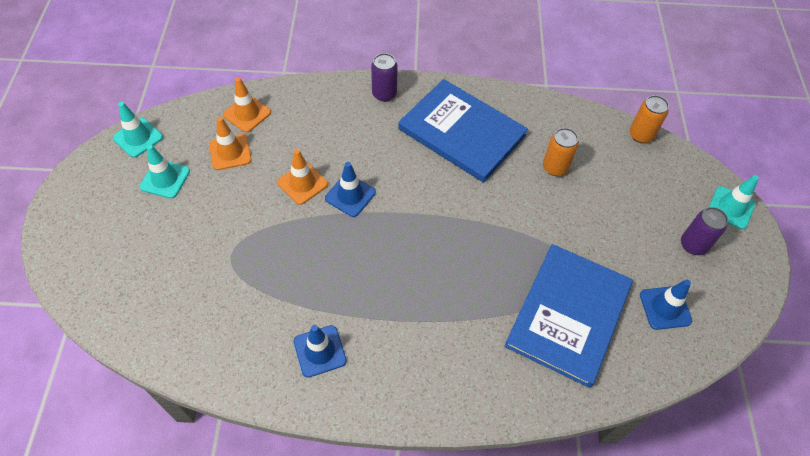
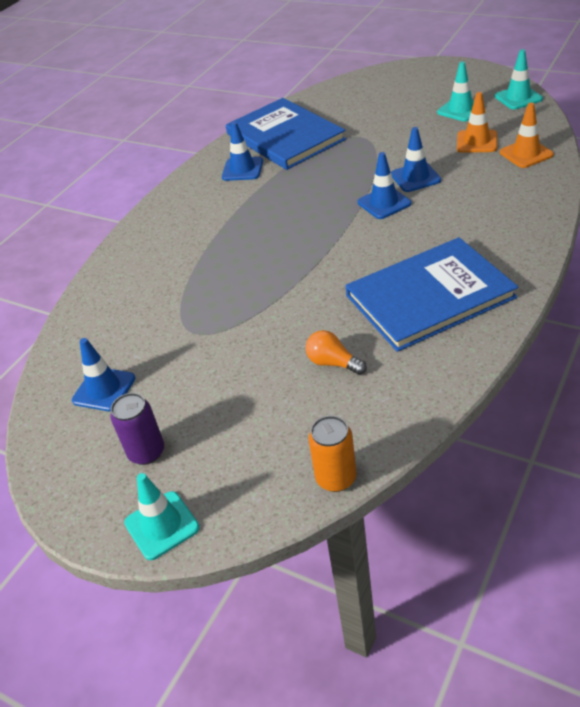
camera: 125 degrees right, 15 degrees down
(302, 183) = (415, 177): orange traffic cone -> blue traffic cone
(384, 94) = (520, 247): purple can -> none
(555, 167) = (333, 363): orange can -> orange light bulb
(568, 315) = (157, 313): blue book -> blue book (285, 137)

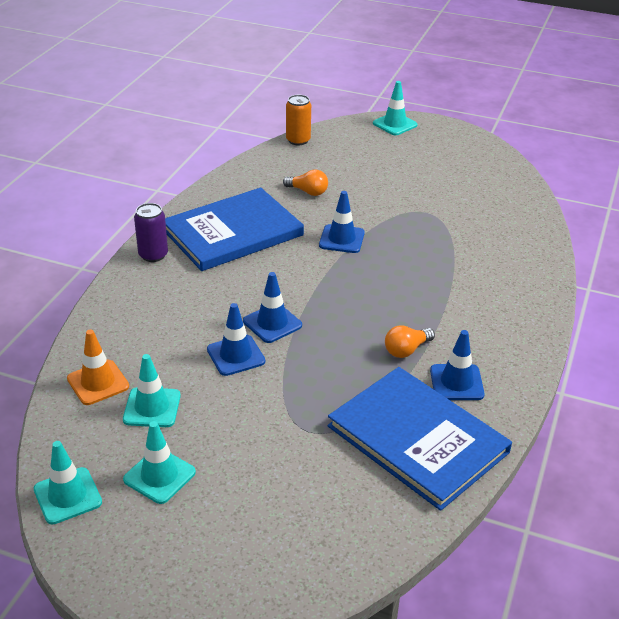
camera: 165 degrees right, 5 degrees down
(104, 389) = (475, 180): blue traffic cone -> blue traffic cone (341, 239)
(146, 452) = (422, 150): purple can -> purple can (153, 255)
(272, 188) = (406, 350): none -> orange light bulb
(476, 142) = (152, 407): orange traffic cone -> turquoise traffic cone

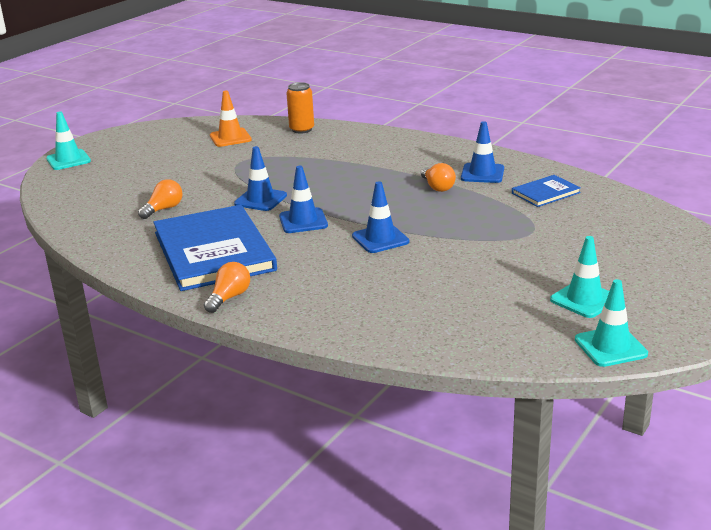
camera: 75 degrees left, 10 degrees down
(98, 382) = (446, 331): orange traffic cone -> orange traffic cone (230, 138)
(152, 407) = (491, 302): turquoise traffic cone -> none
(153, 255) = (229, 297): purple can -> orange light bulb
(236, 355) = (423, 258): blue traffic cone -> blue traffic cone (303, 221)
(298, 140) = (53, 207): orange can -> orange can (302, 129)
(417, 439) = (545, 193): blue book -> blue book, size x0.46

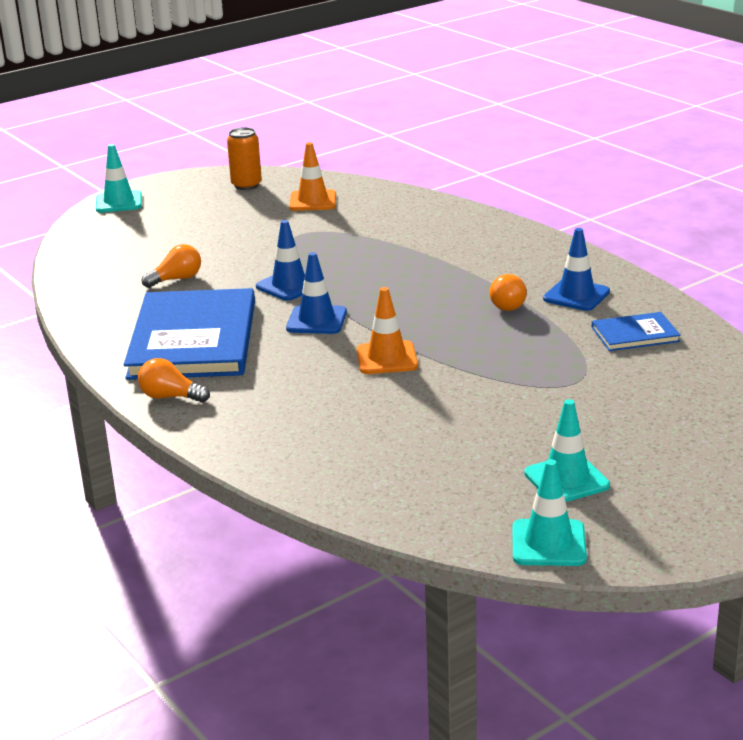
camera: 20 degrees right, 0 degrees up
(229, 297) = (170, 397): orange light bulb -> orange light bulb turned 120 degrees counterclockwise
(302, 129) = (403, 202): orange can -> orange can (246, 185)
(380, 239) = (387, 358): blue traffic cone -> orange traffic cone

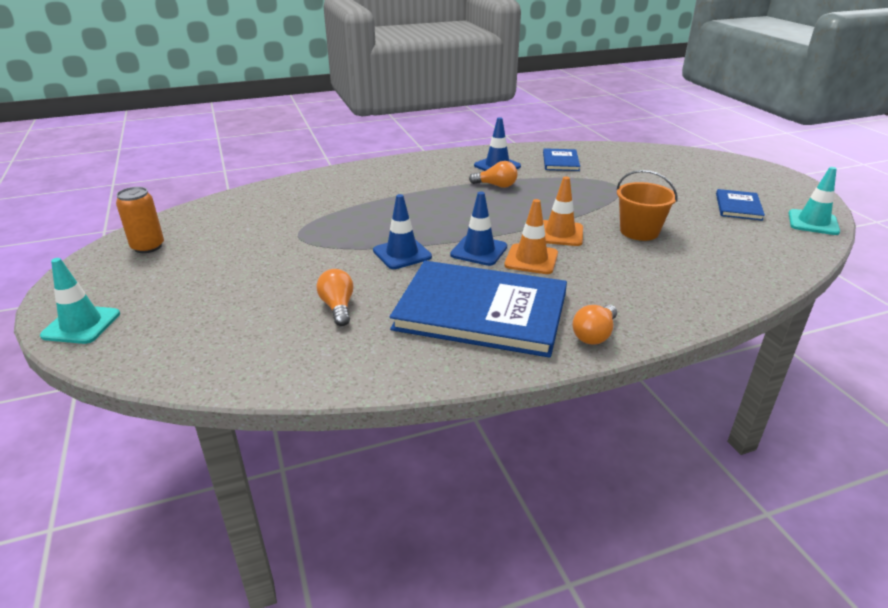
camera: 75 degrees left, 5 degrees up
(313, 201) = (232, 222): orange traffic cone -> orange traffic cone (531, 259)
(425, 407) = (639, 231): none -> orange bucket
(566, 479) = (738, 206): turquoise traffic cone -> blue book

